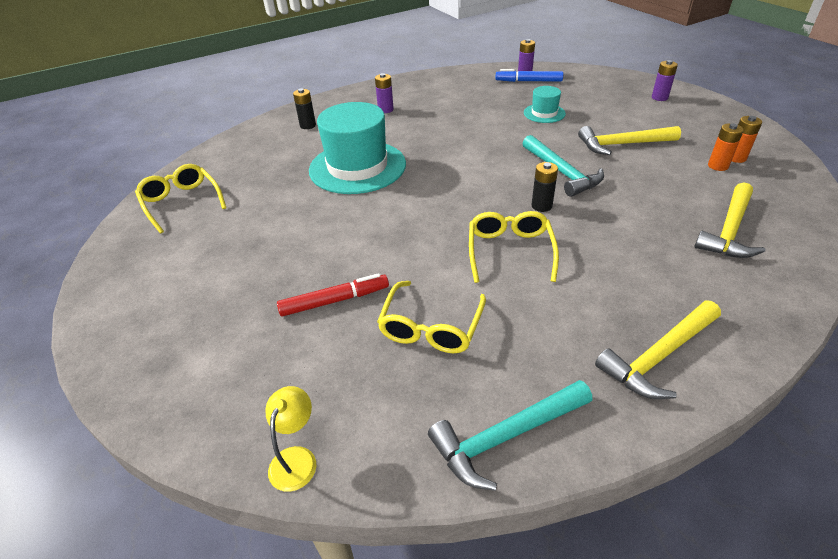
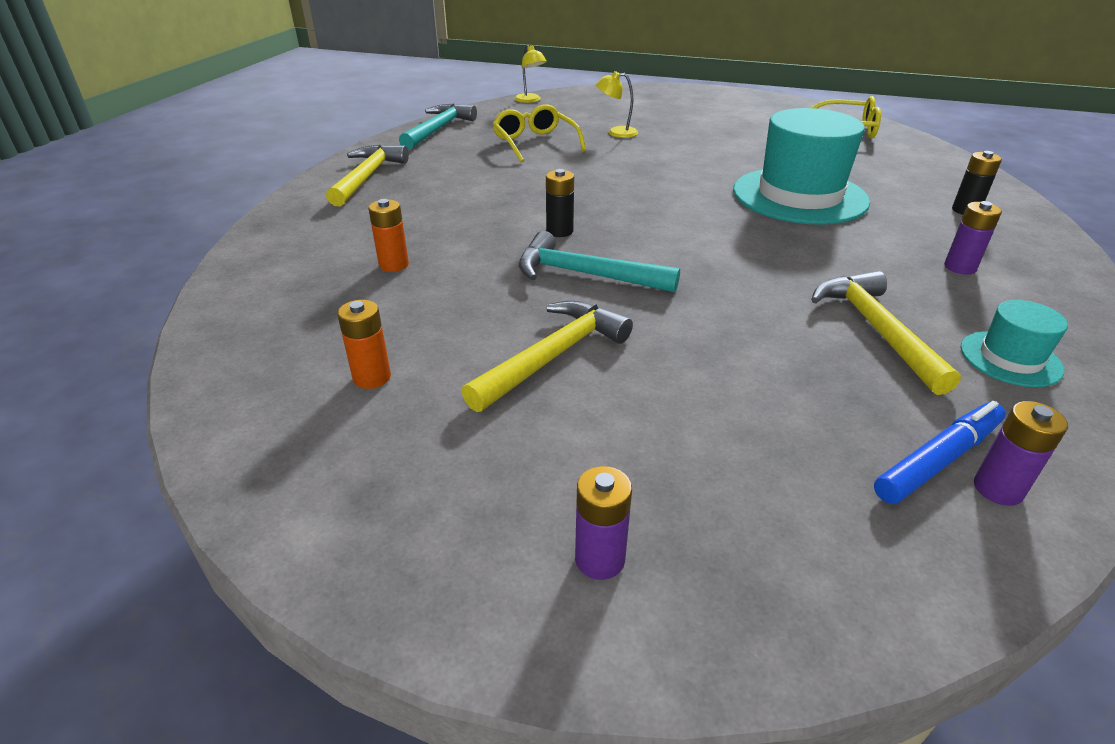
camera: 135 degrees right, 5 degrees down
(334, 300) = (616, 133): red marker -> yellow lamp
(510, 251) = (539, 190): yellow glasses -> none
(544, 113) = (754, 370): turquoise hat -> turquoise hat (1010, 358)
(729, 230) = (331, 281): yellow hammer -> yellow hammer (876, 330)
(736, 158) = (344, 411): orange battery -> orange battery (394, 265)

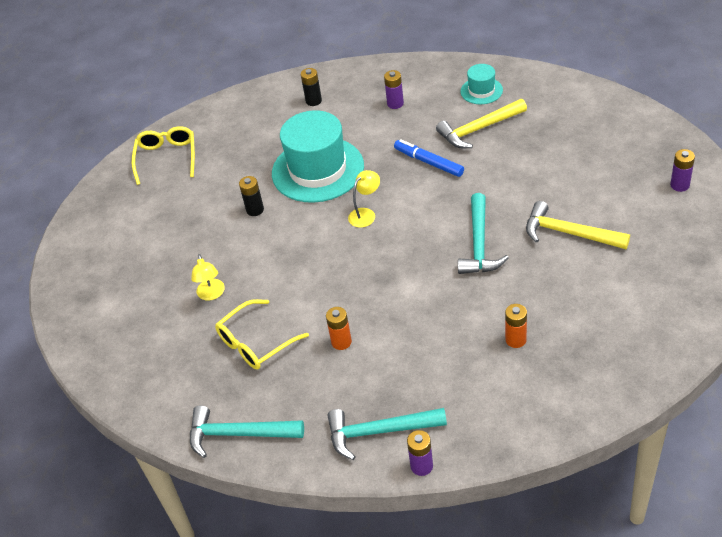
camera: 100 degrees left, 10 degrees up
(367, 177) = (379, 432): yellow hammer -> turquoise hammer
(372, 377) = (628, 294): orange battery -> orange battery (341, 342)
(530, 100) = (121, 391): yellow lamp -> yellow lamp (365, 214)
(559, 231) = (426, 273): black battery -> black battery (255, 210)
(937, 460) = (568, 110): blue marker -> blue marker (429, 162)
(997, 489) = (576, 97): purple battery -> purple battery (421, 466)

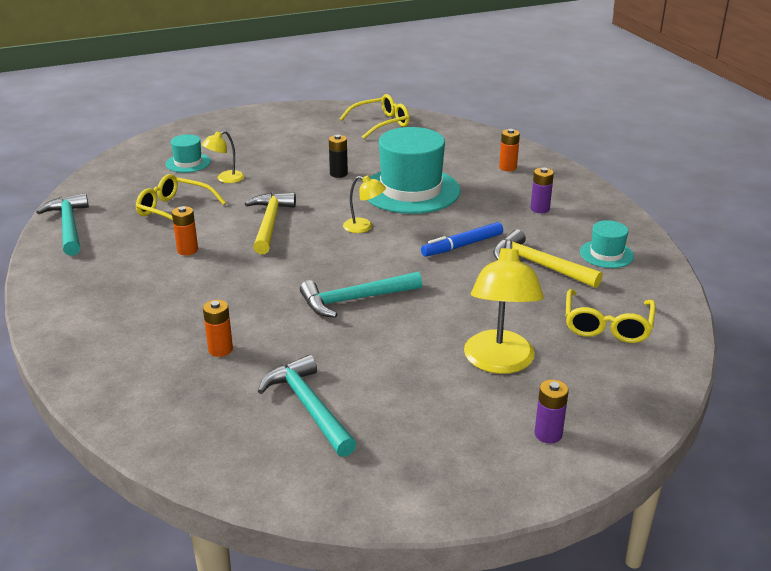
camera: 60 degrees right, 15 degrees down
(154, 319) = (188, 163): none -> turquoise hat
(313, 101) = (508, 167): black battery -> orange battery
(379, 432) = (79, 293): turquoise hammer -> turquoise hammer (308, 407)
(421, 466) = (40, 324): purple battery -> none
(429, 162) = (462, 245): blue marker -> blue marker turned 135 degrees counterclockwise
(569, 233) = (404, 357): yellow hammer -> yellow hammer (269, 223)
(572, 120) = (607, 325): none -> yellow glasses
(595, 186) = (499, 362): none -> yellow lamp

